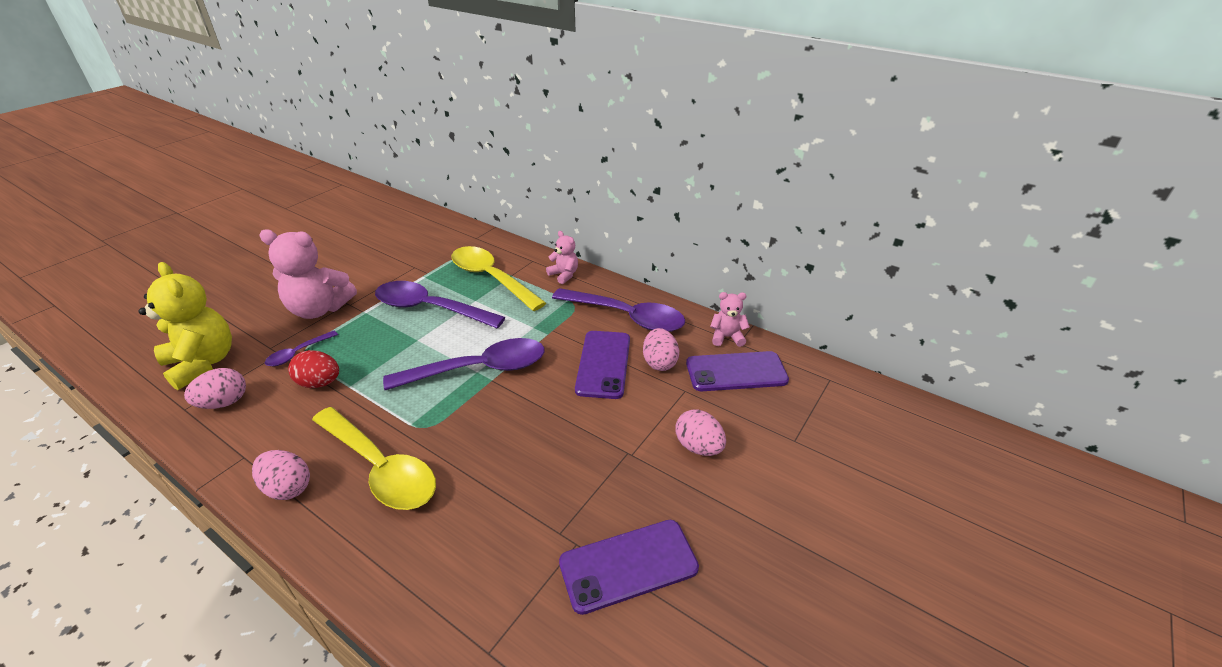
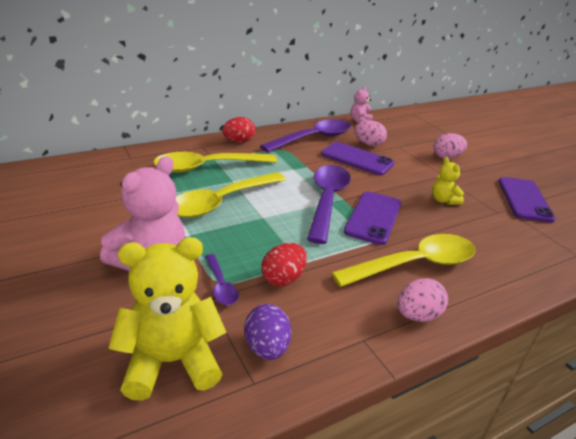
camera: 65 degrees left, 5 degrees down
(224, 403) = (267, 347): pink egg -> purple egg
(430, 309) = (222, 202): purple spoon -> yellow spoon
(552, 467) = (443, 200): none -> yellow teddy bear
(564, 275) = (239, 141): pink teddy bear -> red egg
(736, 372) = (392, 129): purple phone -> purple phone (373, 217)

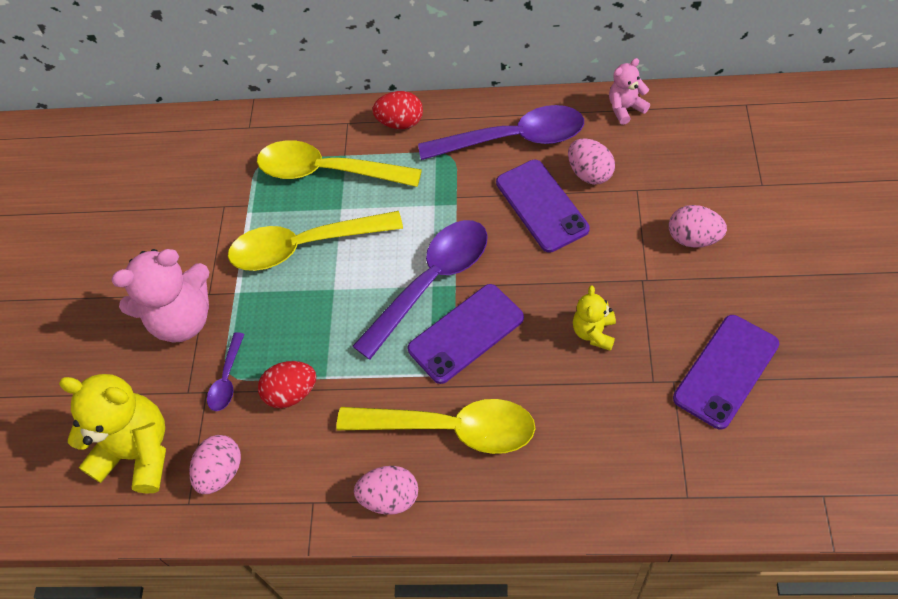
camera: 40 degrees right, 25 degrees up
(267, 347) = (221, 472): purple egg -> pink egg

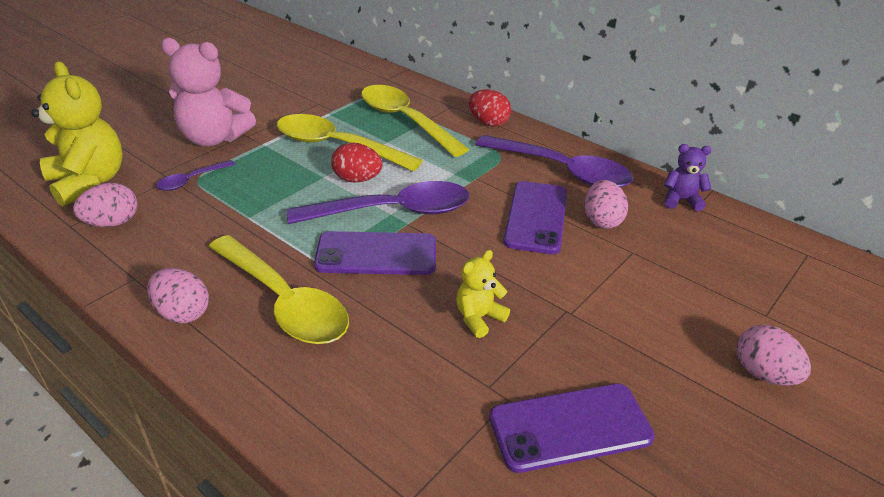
camera: 30 degrees right, 20 degrees down
(292, 393) = (215, 211): red egg -> red egg (357, 179)
(625, 108) = (681, 200): pink teddy bear -> purple teddy bear
(693, 238) = (650, 312): pink egg -> pink egg (763, 373)

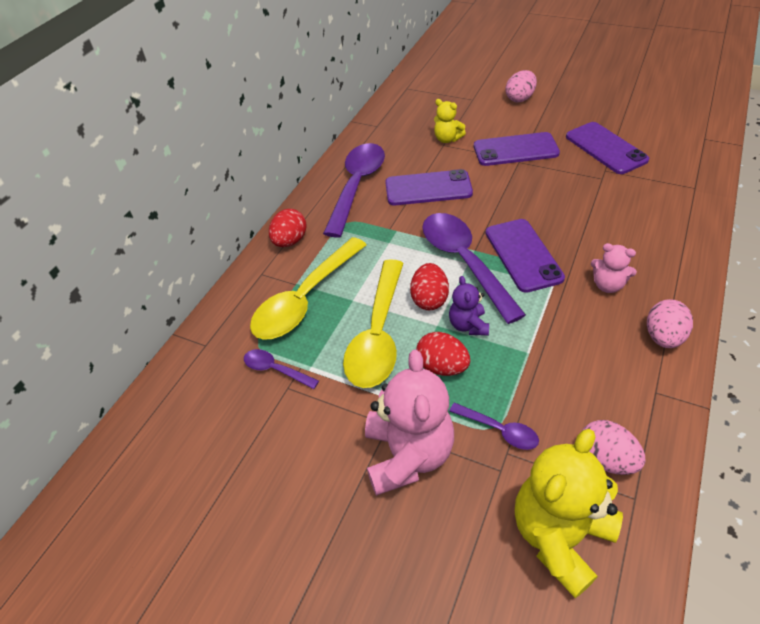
camera: 100 degrees left, 10 degrees up
(276, 169) = (442, 367): none -> red egg
(284, 302) = (607, 285): yellow spoon -> pink teddy bear
(339, 101) = (275, 370): none -> purple spoon
(479, 318) = (552, 192): yellow teddy bear -> yellow teddy bear (447, 139)
(598, 316) = (515, 150): none -> purple phone
(601, 220) = (415, 160): pink egg -> none
(681, 200) = (371, 131): purple teddy bear -> purple teddy bear (468, 325)

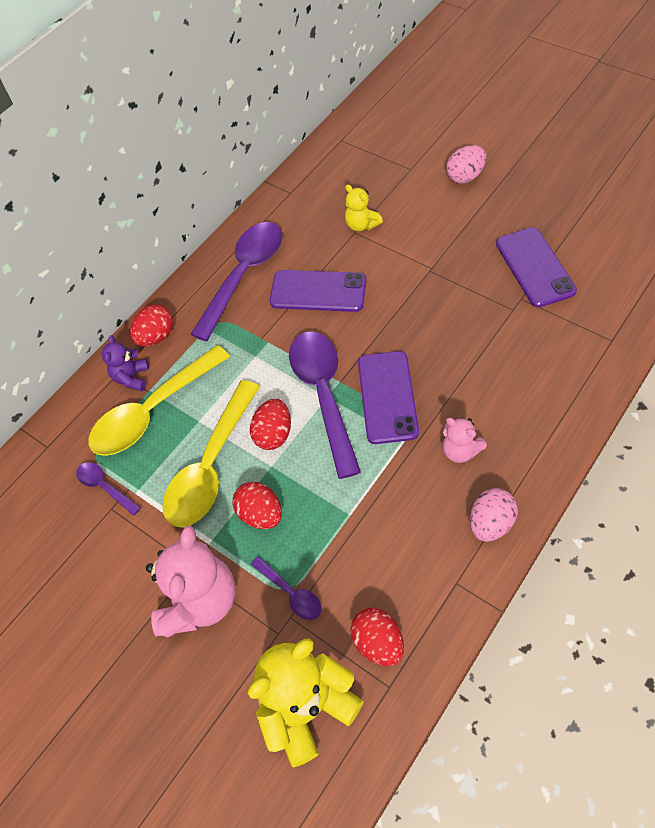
camera: 15 degrees right, 10 degrees up
(468, 325) = (301, 472): purple teddy bear -> purple teddy bear (131, 378)
(515, 150) = (432, 253): purple phone -> none
(605, 459) = (378, 643): pink egg -> red egg

